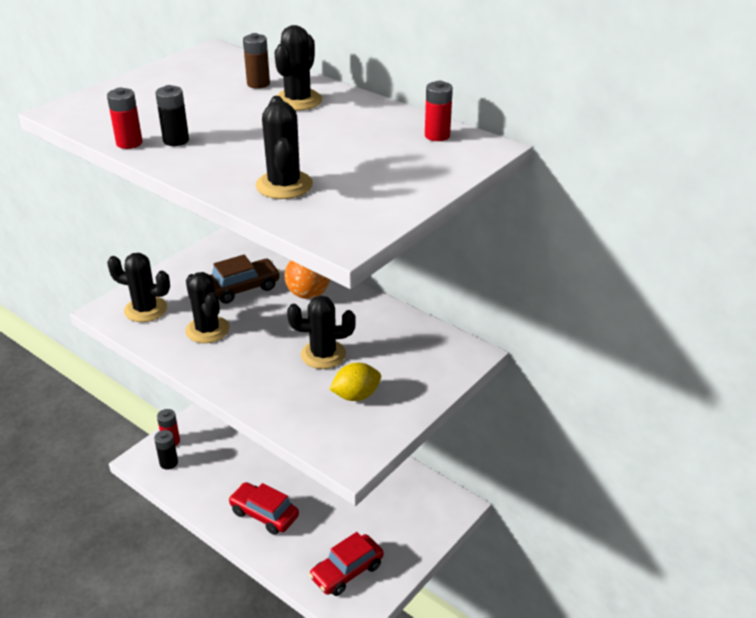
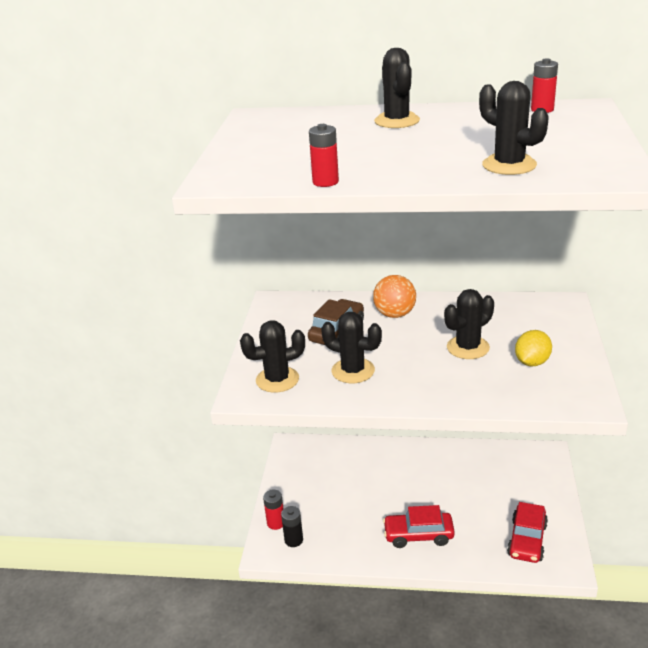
camera: 30 degrees left, 5 degrees down
(176, 140) = (360, 169): black battery -> none
(258, 84) = (341, 121): brown battery -> none

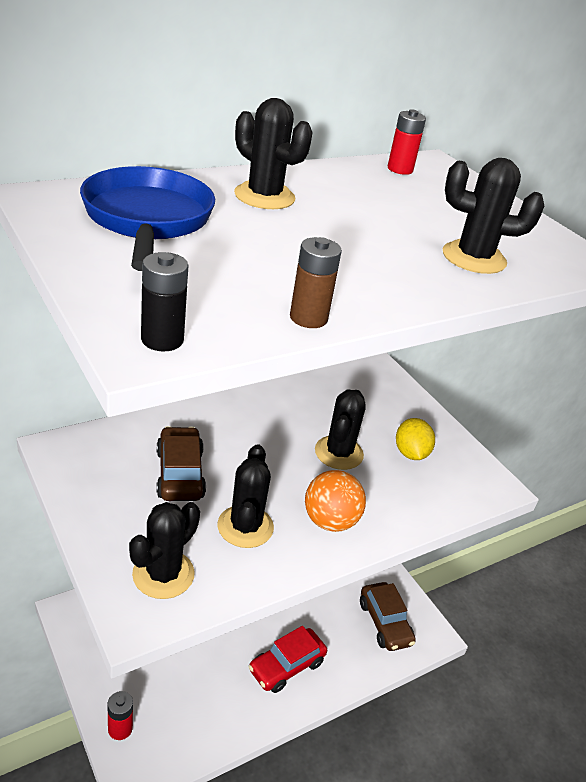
camera: 45 degrees left, 5 degrees up
(293, 540) = (157, 741): black battery -> black battery (162, 340)
(298, 129) = (147, 220): none -> blue pan
(325, 182) = (308, 318): red battery -> brown battery
(353, 371) = (245, 526): black cactus -> black cactus turned 75 degrees counterclockwise
(395, 314) = (227, 429): orange ball -> orange ball (330, 521)
(527, 540) = (385, 623): red car -> brown car

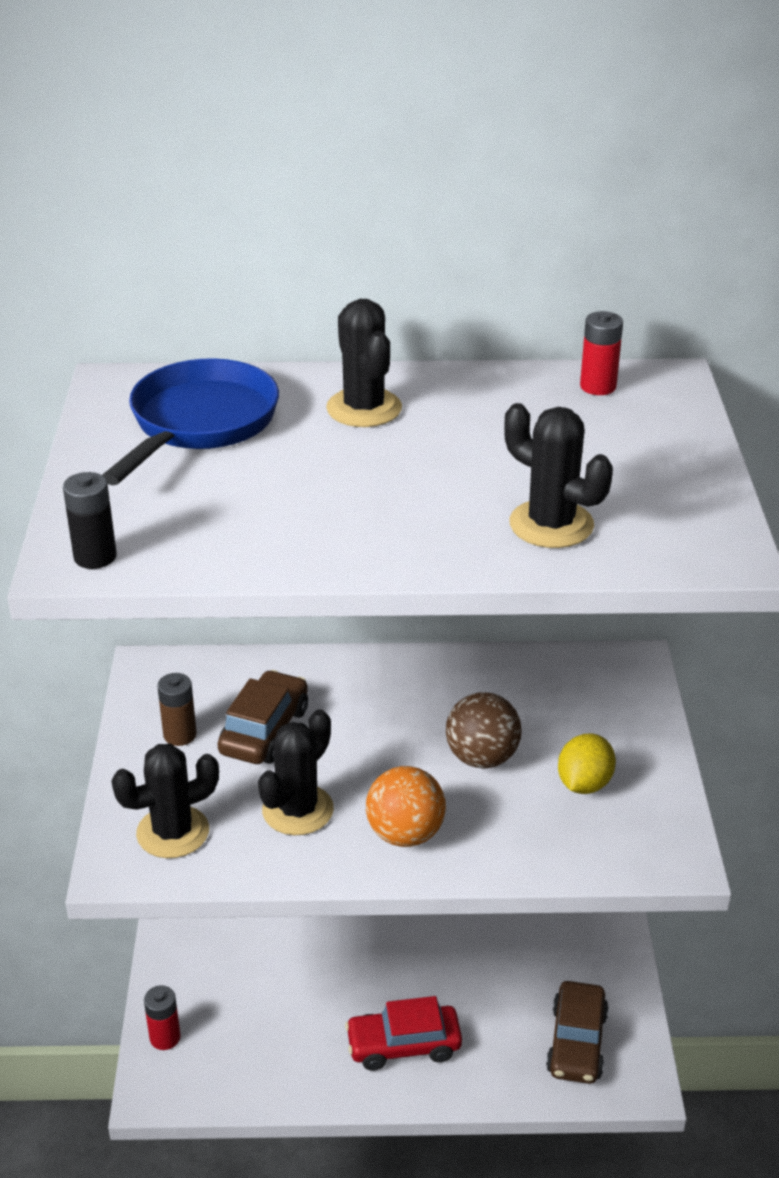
camera: 35 degrees right, 0 degrees up
(308, 318) = (261, 561): brown battery -> brown battery (180, 735)
(339, 453) = (482, 757): black cactus -> brown ball

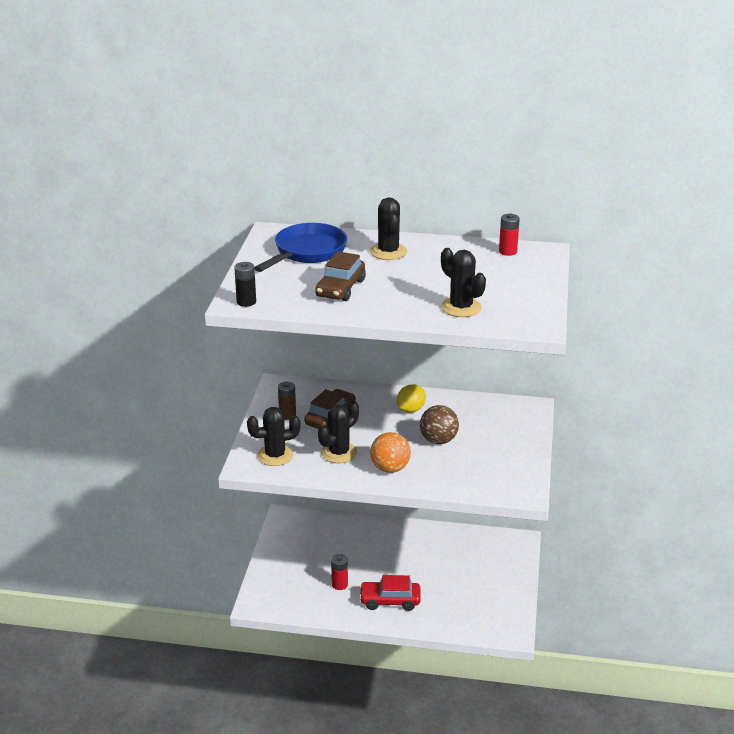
camera: 10 degrees right, 5 degrees down
(165, 1037) = (265, 582): red battery -> red battery (339, 584)
(577, 1043) = (483, 611): brown car -> brown car (341, 288)
(584, 784) = (488, 457): yellow lemon -> yellow lemon (410, 410)

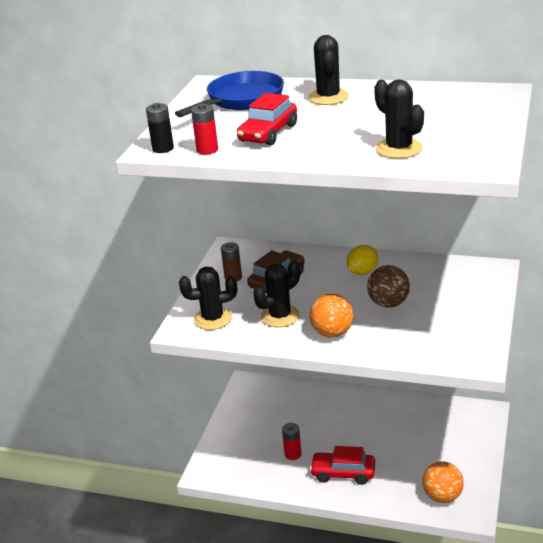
camera: 10 degrees right, 0 degrees up
(341, 288) = (268, 133): brown car -> red car
(484, 619) = (442, 496): none -> orange ball
(507, 251) = (461, 93): red battery -> red battery (207, 150)

